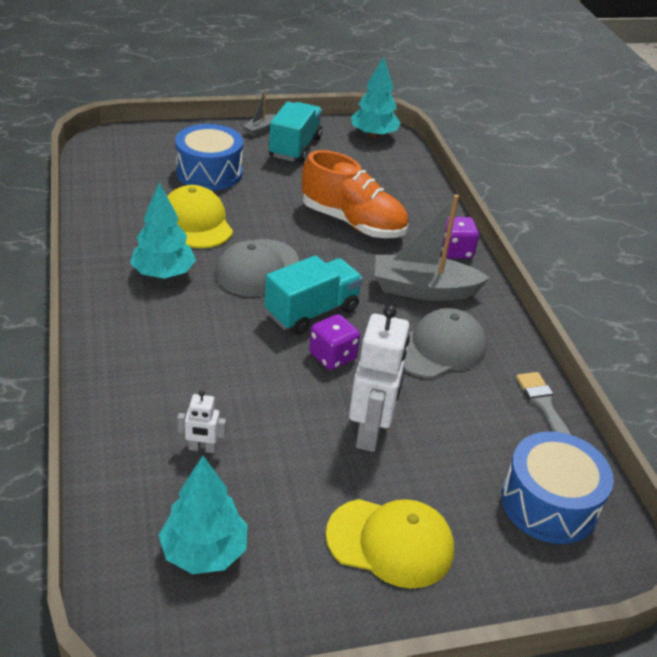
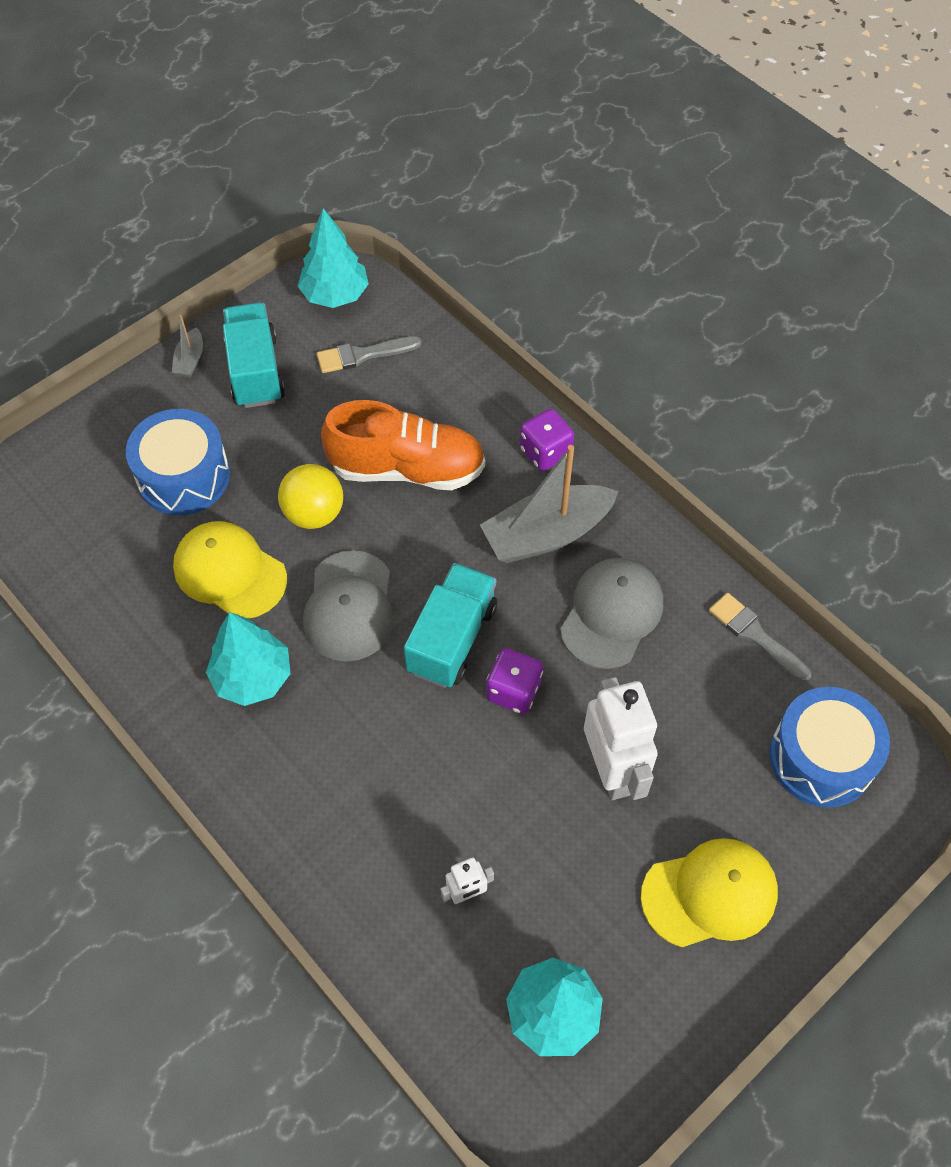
camera: 25 degrees left, 20 degrees up
(274, 218) = (314, 513): none -> yellow ball
(368, 165) = (363, 355): none -> grey brush

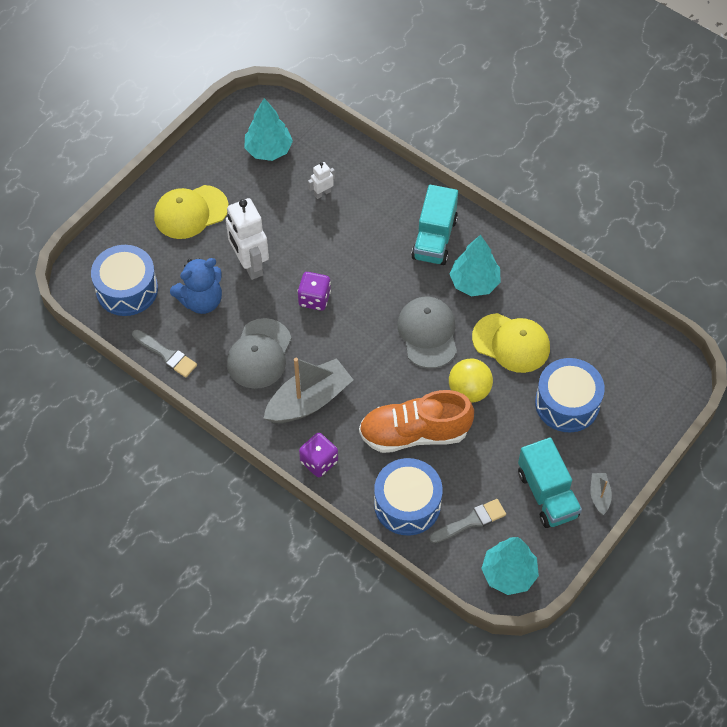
camera: 170 degrees right, 0 degrees up
(438, 385) = (407, 504): none -> blue drum
(452, 638) = (358, 323): turquoise truck -> turquoise truck (434, 238)
(697, 717) = (201, 300): none -> blue teddy bear

